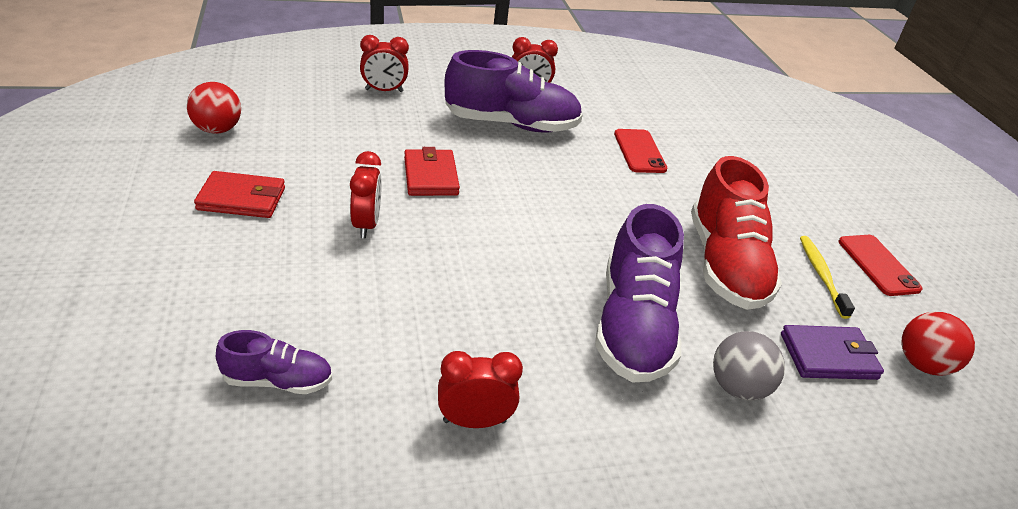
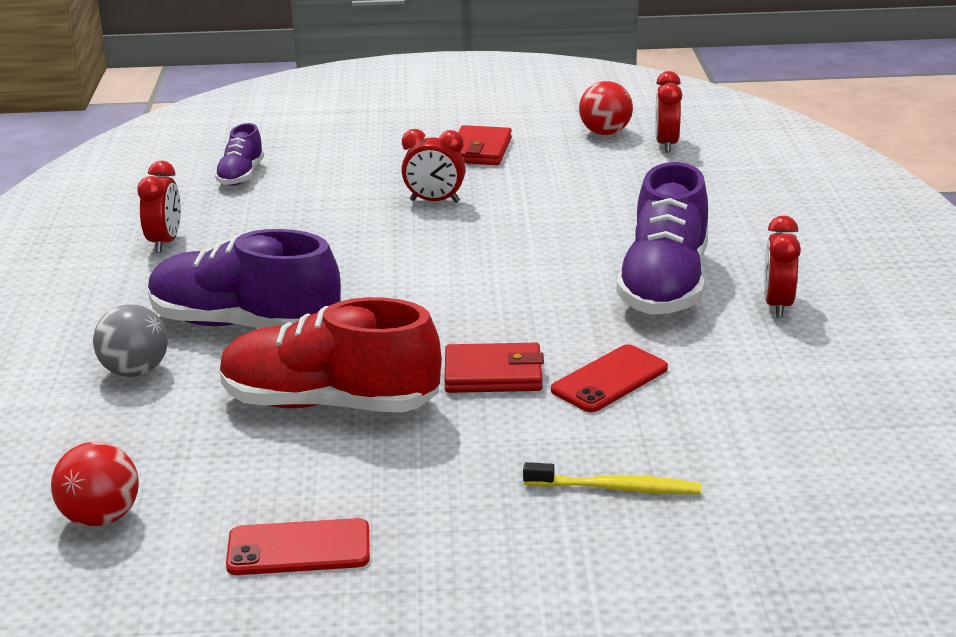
camera: 105 degrees right, 10 degrees down
(384, 91) = (729, 207): red clock -> red clock (666, 144)
(430, 176) = (526, 232): red wallet -> red wallet (493, 374)
(639, 151) = (609, 379): red phone -> red phone turned 45 degrees counterclockwise
(821, 275) = (290, 482): yellow toothbrush -> yellow toothbrush (616, 488)
(828, 356) = (148, 444): purple wallet -> none

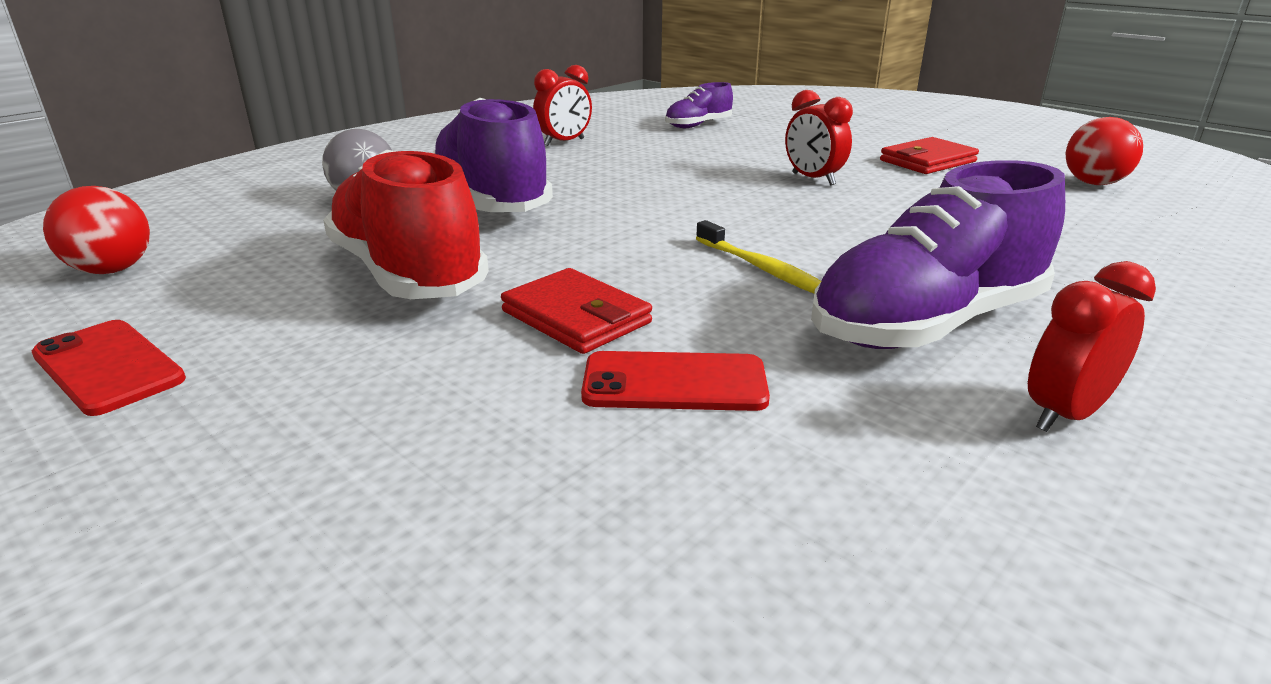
camera: 45 degrees right, 0 degrees up
(616, 488) = (422, 508): yellow toothbrush -> yellow toothbrush (763, 269)
(666, 144) = (1160, 210): red clock -> none

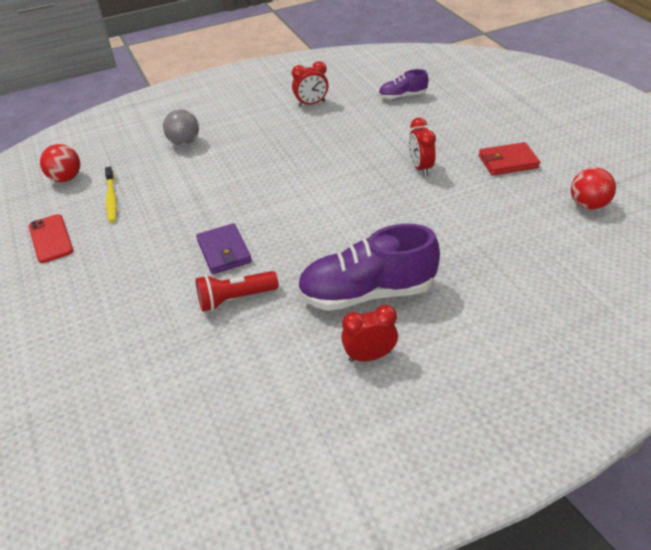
camera: 25 degrees right, 15 degrees up
(408, 274) = (174, 206): red shoe -> none
(491, 200) = (240, 155): purple shoe -> none
(576, 317) = (224, 251): red wallet -> purple wallet
(674, 383) = (235, 298): red phone -> red flashlight
(763, 269) = (327, 238): yellow toothbrush -> yellow toothbrush (111, 199)

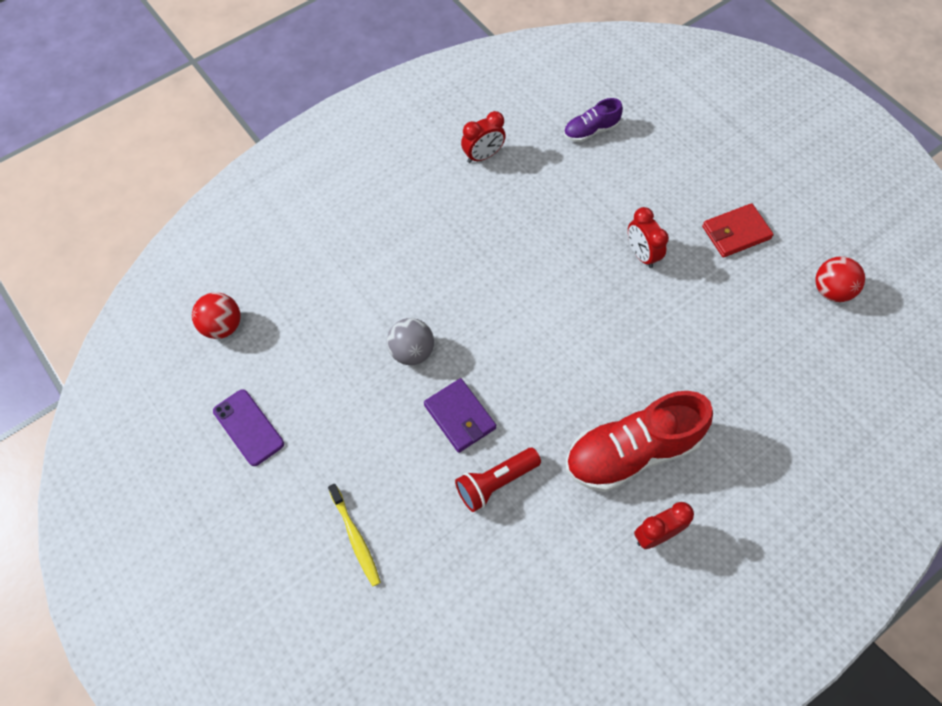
camera: 15 degrees left, 20 degrees up
(51, 238) = (248, 427): red phone -> purple phone
(111, 199) = (295, 353): yellow toothbrush -> yellow toothbrush (355, 538)
(184, 142) = (347, 244): grey ball -> grey ball (412, 351)
(367, 293) = (631, 452): purple shoe -> red shoe

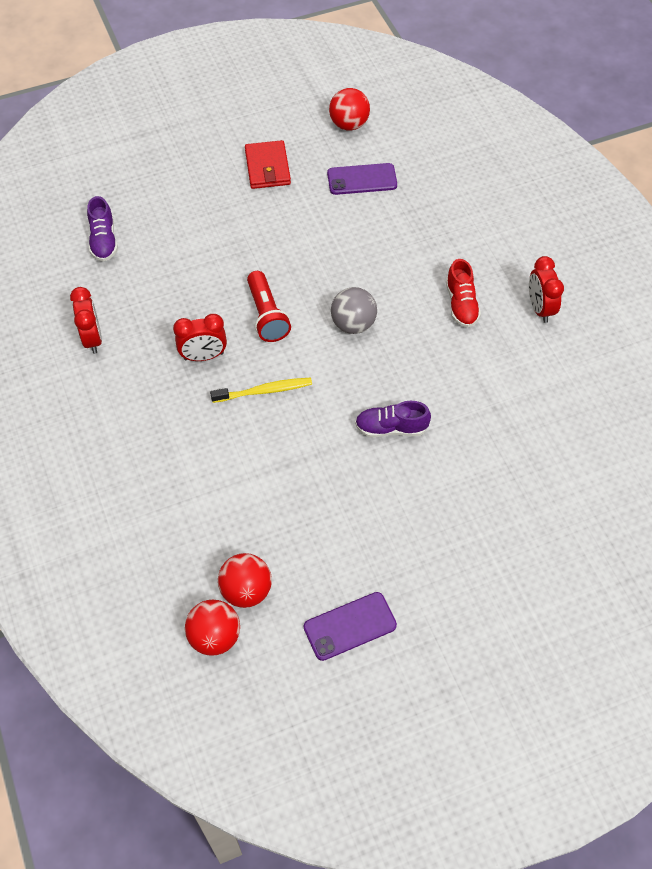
camera: 75 degrees left, 5 degrees down
(267, 338) = (246, 590): none -> red ball
(355, 538) = (495, 544): yellow toothbrush -> yellow toothbrush (264, 391)
(412, 351) = (307, 454): grey ball -> grey ball (353, 324)
(459, 417) = (391, 428): purple wallet -> purple shoe
(495, 482) = (465, 414): red flashlight -> red flashlight (267, 315)
(631, 452) = (461, 304): red shoe -> red shoe, size x0.50
(641, 254) = (264, 241): red clock -> red clock (203, 356)
(759, 320) = (362, 179): none -> purple phone

